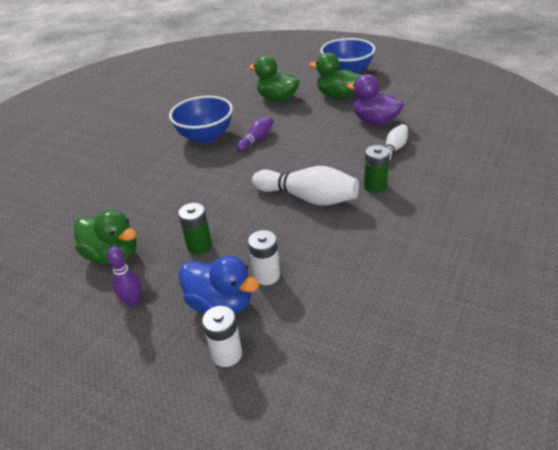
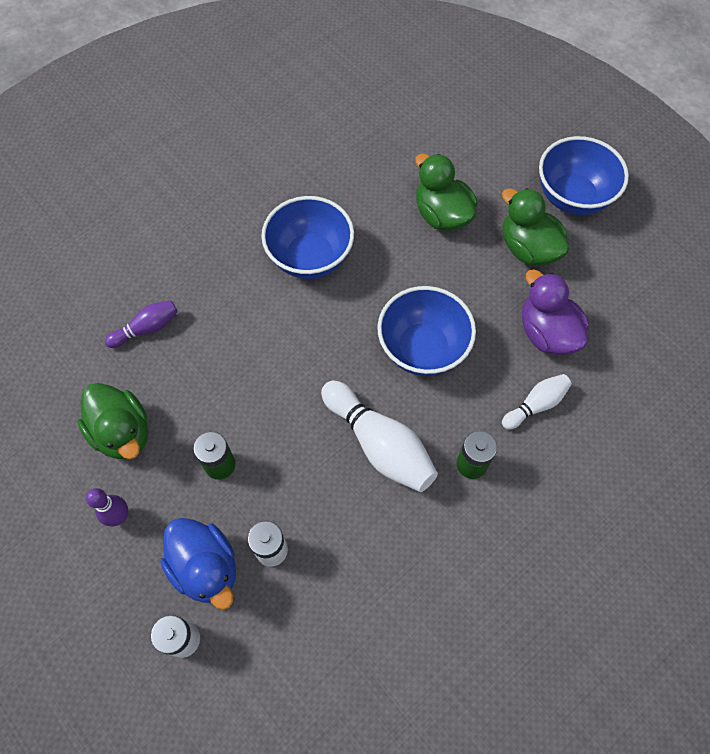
camera: 20 degrees right, 25 degrees up
(256, 139) = (372, 295): purple bowling pin -> purple bowling pin (147, 328)
(305, 150) = (422, 348): none -> blue bowl

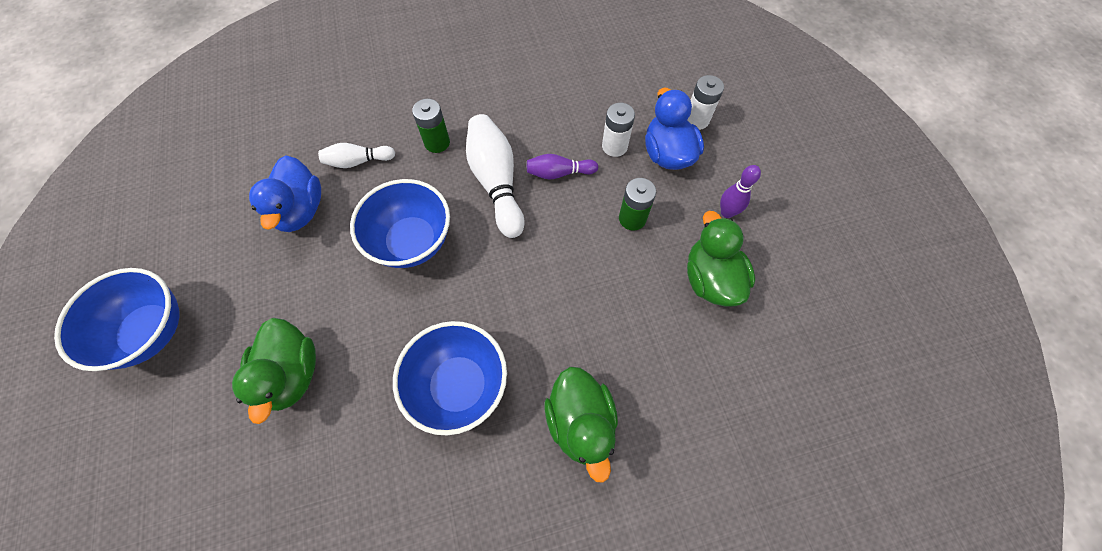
camera: 155 degrees left, 0 degrees up
(147, 328) = (662, 377): purple bowling pin -> purple bowling pin (559, 173)
(528, 248) = (245, 295): green duck -> green duck (581, 422)
(547, 333) = (300, 210): purple duck -> blue duck

